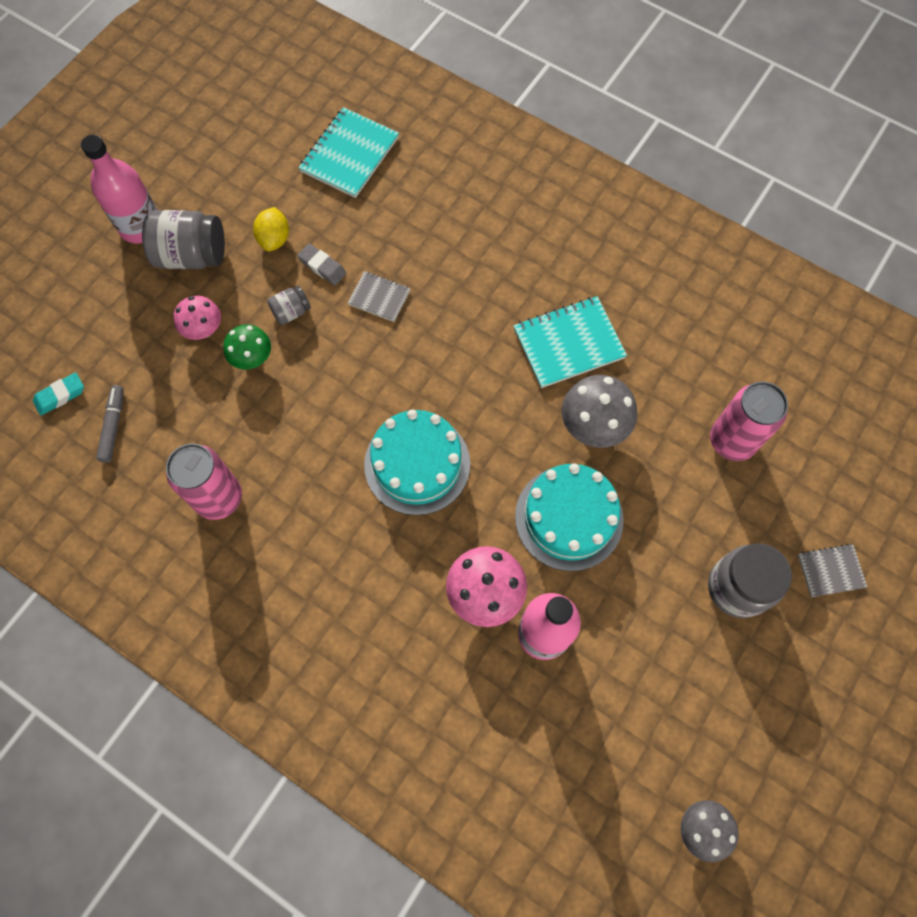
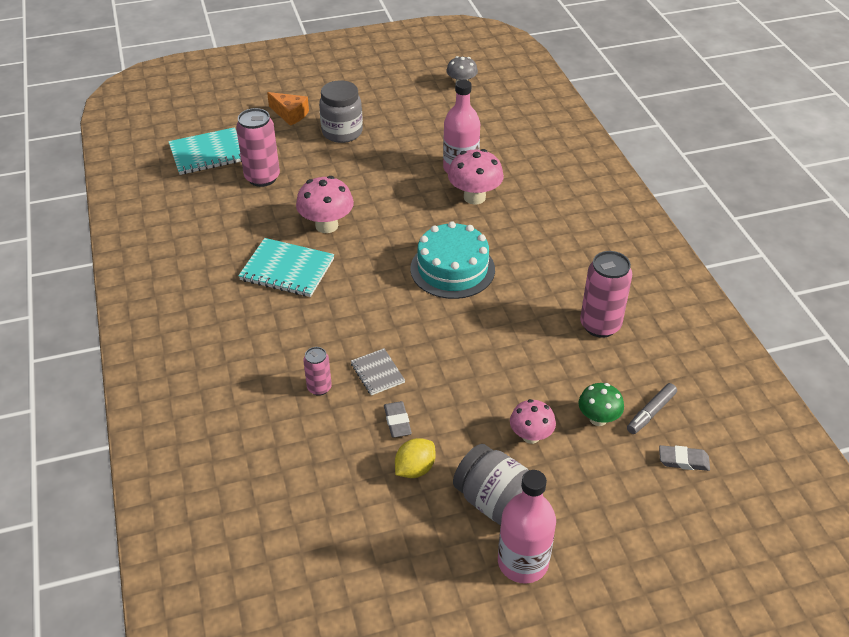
camera: 140 degrees left, 25 degrees down
(60, 396) = (683, 460): turquoise eraser -> grey eraser
(252, 358) = (508, 392): green mushroom -> green mushroom (598, 419)
(291, 312) = (451, 405): grey jar -> none
(349, 155) = (284, 498): turquoise notebook -> turquoise notebook (208, 153)
(413, 251) = (319, 388): none -> pink can
(569, 517) = (392, 199): turquoise cake -> none
(593, 426) = (326, 225): grey mushroom -> pink mushroom
(830, 571) = (290, 114): grey notebook -> orange cheese

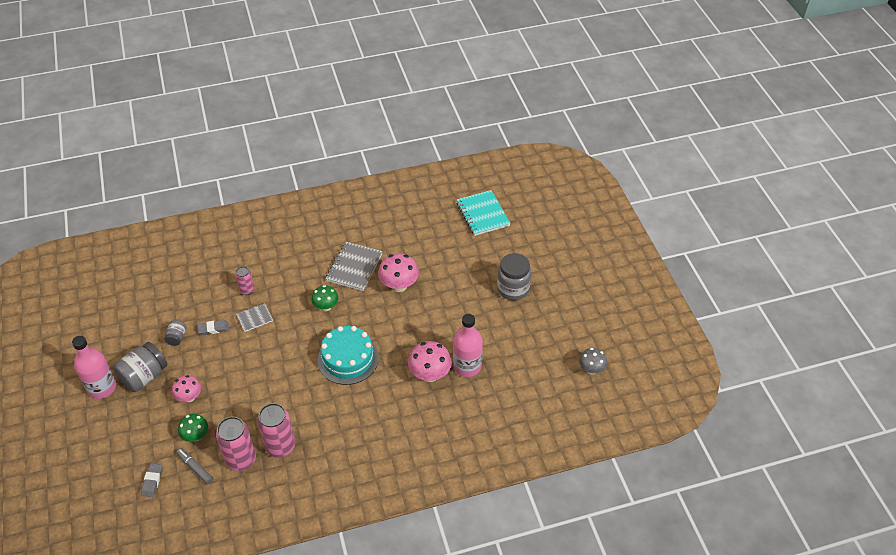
camera: 90 degrees right, 5 degrees up
(262, 178) = (454, 246): pink can -> pink can (241, 460)
(287, 270) = (354, 267): turquoise notebook -> grey notebook
(290, 114) = (535, 256): orange cheese -> none
(359, 295) = (326, 306): none -> green mushroom
(415, 469) = (177, 338): yellow lemon -> grey jar

